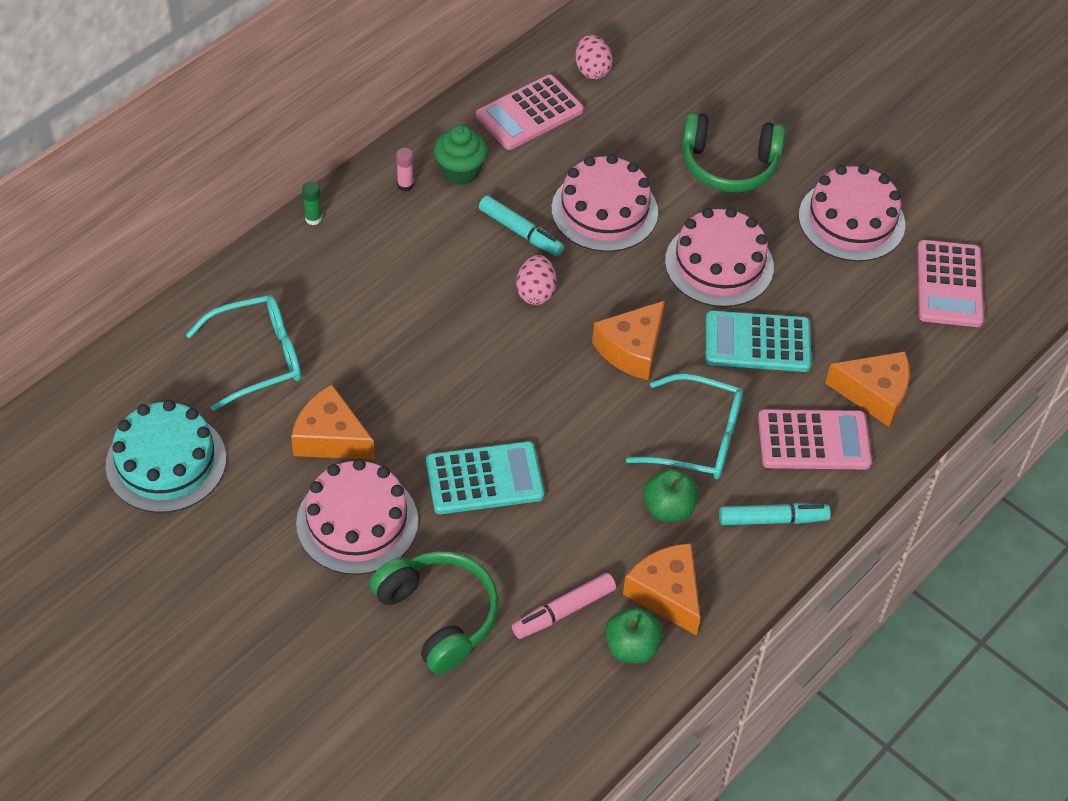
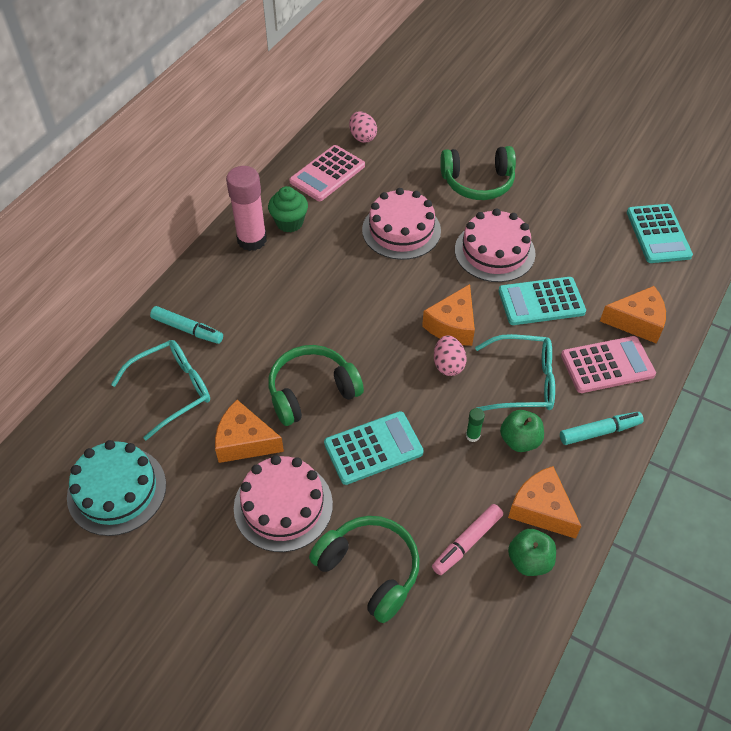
camera: 10 degrees left, 0 degrees up
(313, 219) = (189, 277): green glue stick -> green glue stick (472, 436)
(405, 185) = (252, 240): pink glue stick -> pink glue stick, size x2.43
(428, 395) = (312, 391): none -> green headphones
(520, 232) = (345, 257): turquoise marker -> turquoise marker (187, 329)
(535, 292) = (369, 298): pink egg -> pink egg (448, 365)
(851, 220) = (575, 203): pink cake -> none
(949, 284) = (658, 234): pink calculator -> turquoise calculator

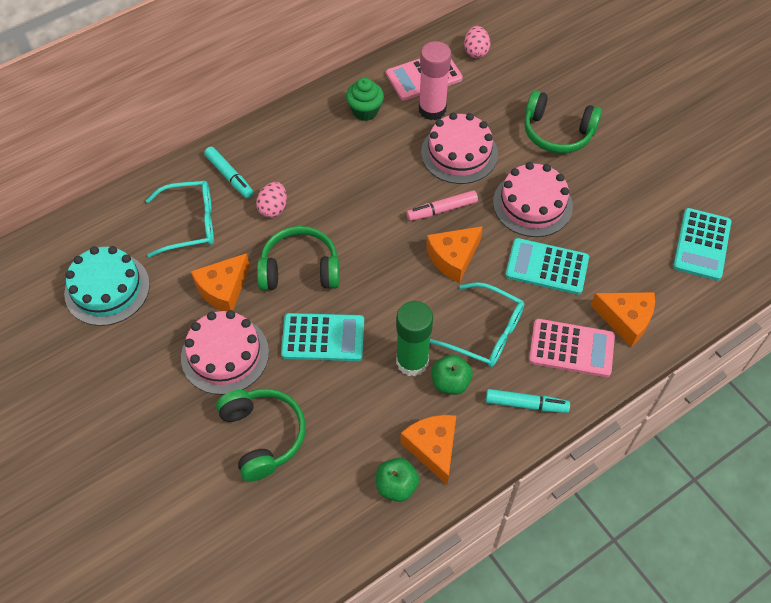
camera: 25 degrees right, 5 degrees up
(244, 441) = (223, 289): orange cheese -> orange cheese turned 90 degrees counterclockwise
(252, 240) = (324, 116): pink glue stick -> pink glue stick (432, 110)
(448, 365) = (428, 292): pink egg -> pink egg (273, 208)
(467, 542) = (353, 448): pink marker -> pink marker (442, 210)
(472, 436) = (412, 361): green glue stick -> green glue stick, size x2.43

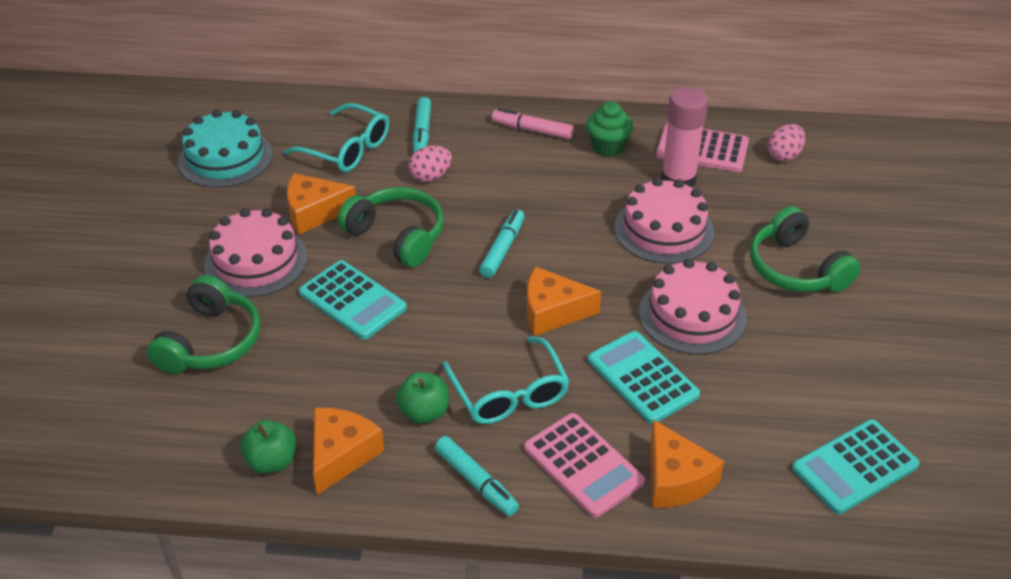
camera: 40 degrees right, 15 degrees down
(378, 233) = (503, 249): none -> turquoise marker
(412, 361) = (409, 371): green glue stick -> none
(442, 210) = (589, 266): pink marker -> pink marker (532, 130)

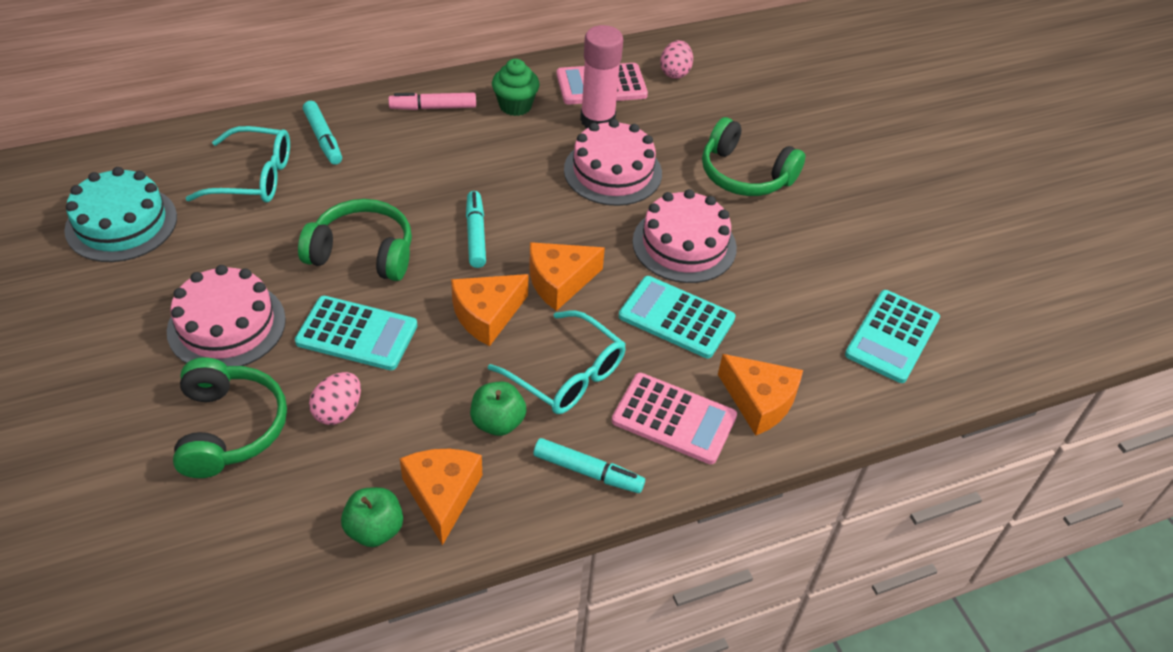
camera: 30 degrees left, 5 degrees up
(314, 212) = (259, 254): orange cheese -> orange cheese (487, 315)
(430, 176) = (360, 182): pink egg -> pink egg (338, 411)

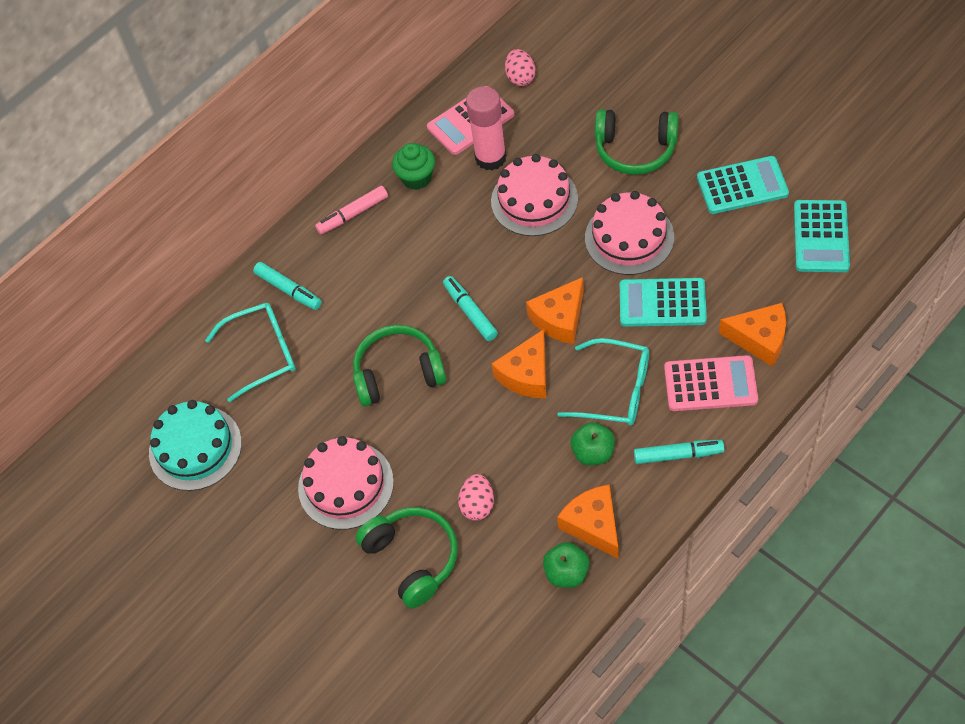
camera: 15 degrees left, 10 degrees up
(357, 334) = (445, 440): turquoise calculator -> turquoise calculator (742, 186)

